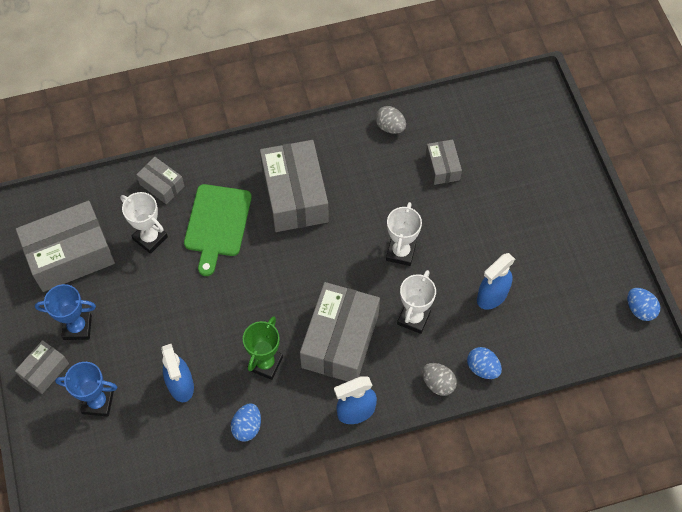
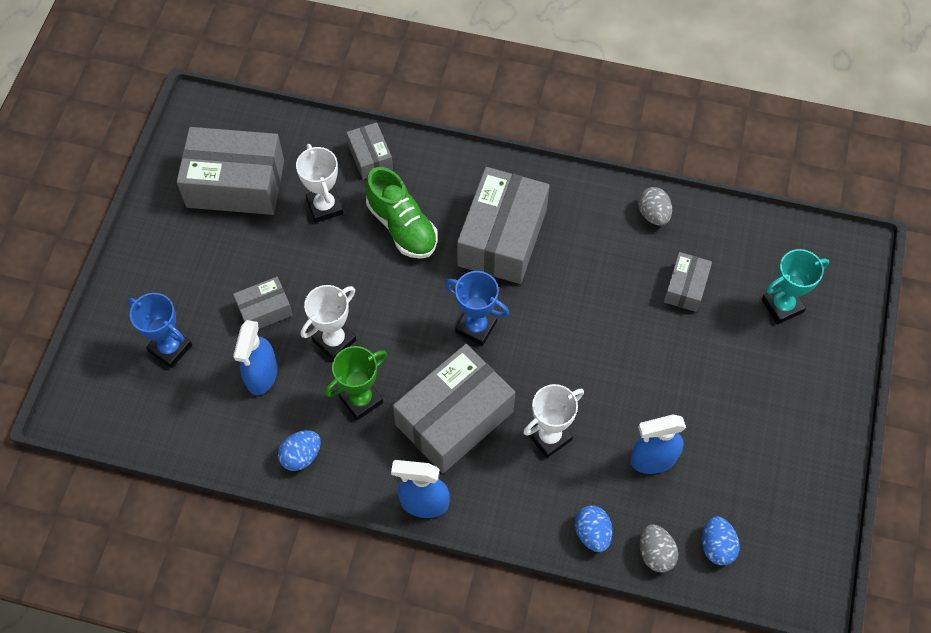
camera: 30 degrees right, 0 degrees up
(45, 370) = (139, 288): grey box -> grey box (265, 310)
(77, 327) = (197, 261): blue trophy -> blue trophy (476, 327)
(217, 224) = (402, 226): green cutting board -> green shoe
(401, 252) = (580, 357): white trophy -> white trophy (334, 340)
(438, 383) = (532, 522): grey egg -> grey egg (655, 553)
(513, 147) = (782, 306): none -> turquoise trophy
(639, 309) = (819, 567): blue egg -> blue egg (716, 546)

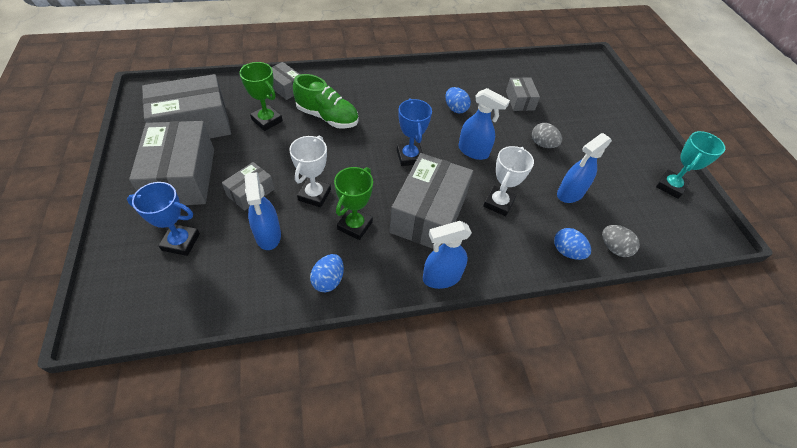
camera: 30 degrees left, 10 degrees down
(325, 206) = (267, 120): white trophy -> green trophy
(476, 327) = (409, 157): blue trophy -> blue trophy turned 75 degrees clockwise
(502, 237) = (396, 105): grey box -> grey box (182, 177)
(564, 349) = (473, 151): none -> blue spray bottle
(653, 214) = (476, 72): grey egg -> grey egg (542, 144)
(716, 546) = (645, 229): blue egg -> blue egg (455, 109)
(782, 306) = (576, 94): turquoise trophy -> turquoise trophy (670, 186)

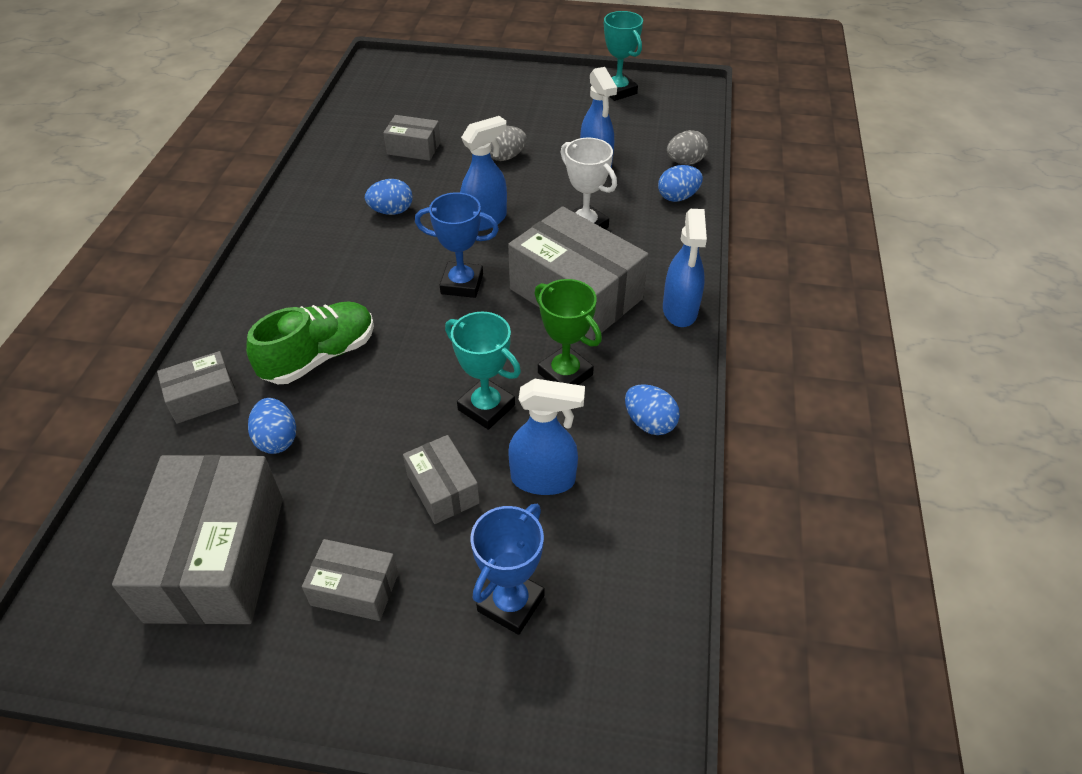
camera: 65 degrees left, 5 degrees down
(182, 177) = (355, 589): grey box -> grey box, size x0.50
(267, 120) = (277, 439): green trophy -> blue egg
(314, 195) = (486, 407): white trophy -> turquoise trophy

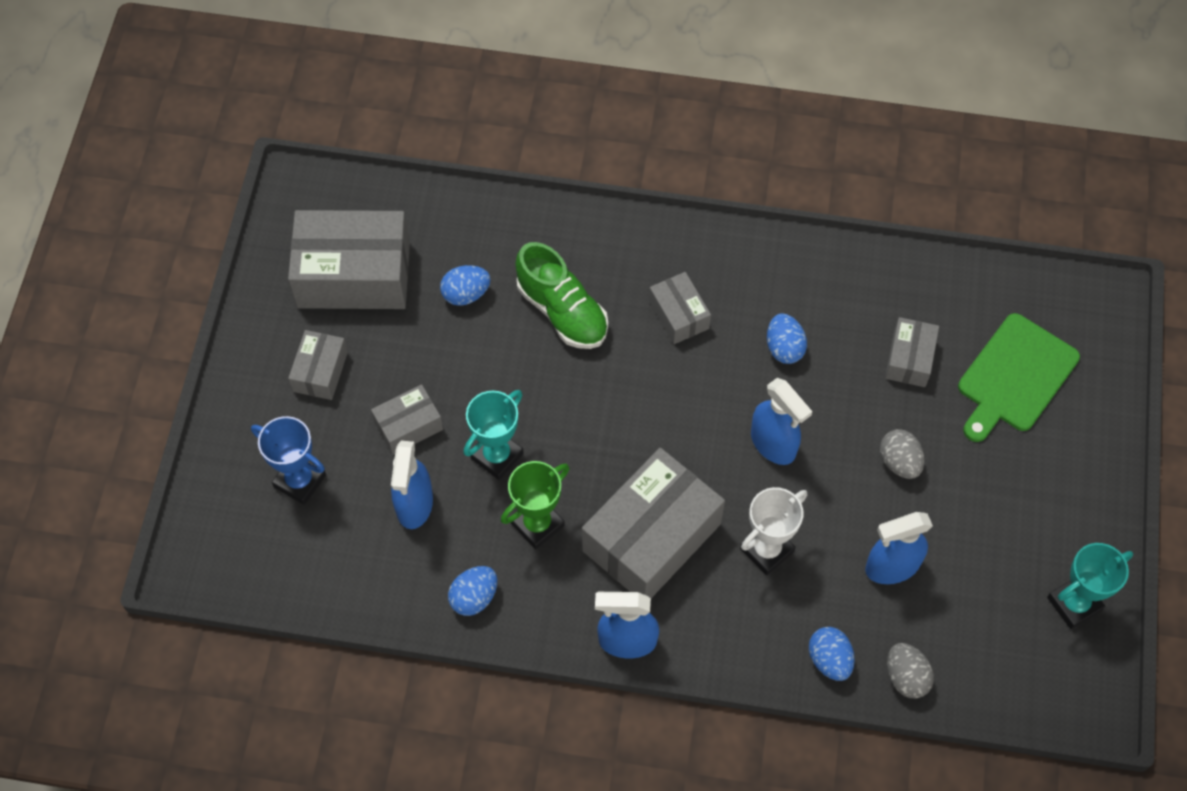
camera: 90 degrees right, 15 degrees up
(203, 397) = (514, 229): grey box -> grey box (678, 315)
(437, 103) = (1015, 377): none -> green cutting board
(462, 284) = (665, 426): blue trophy -> none

